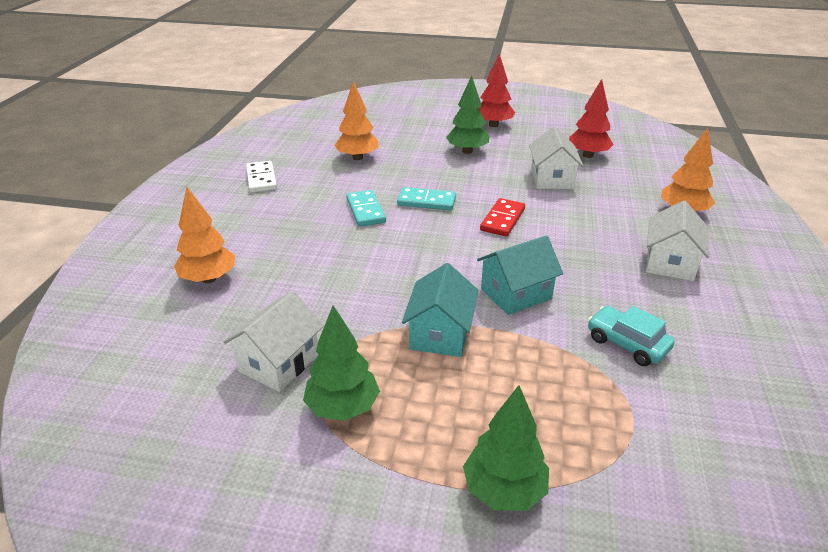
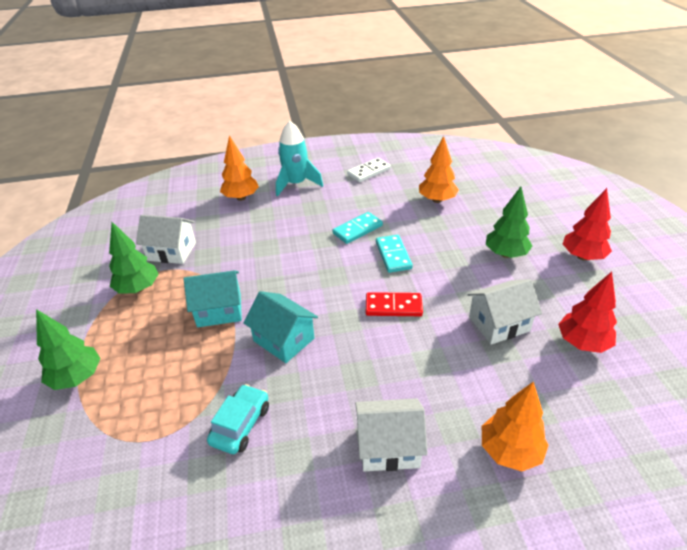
camera: 70 degrees right, 5 degrees up
(228, 230) = (296, 184): none -> turquoise rocket

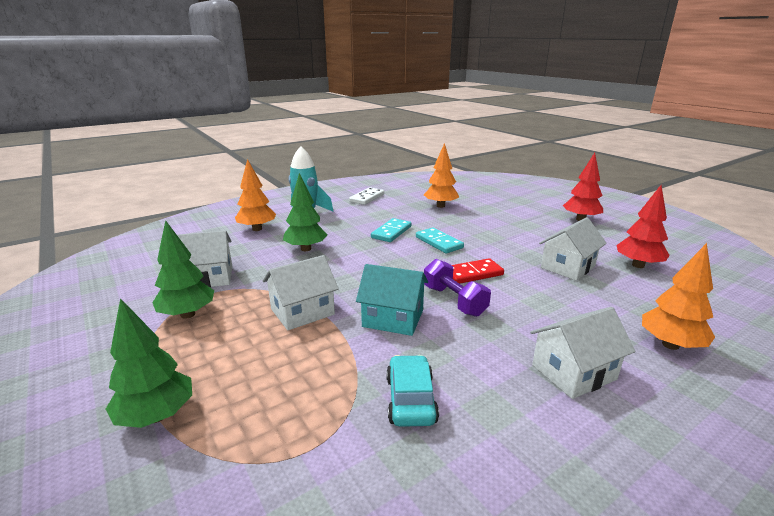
camera: 25 degrees left, 15 degrees down
(219, 310) = (302, 311): turquoise house -> white house
(349, 335) = (454, 301): none -> purple dumbbell
(505, 254) = (526, 227): green tree -> green tree (306, 249)

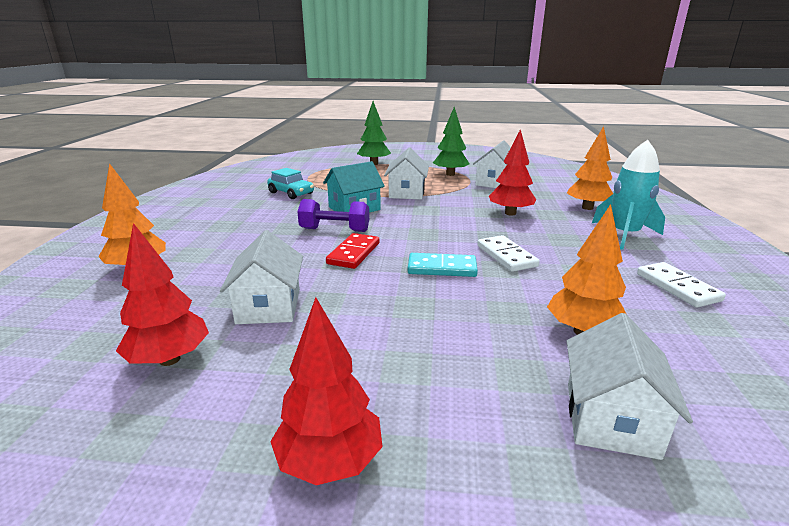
camera: 130 degrees right, 0 degrees up
(306, 249) = (510, 213): green tree -> red tree
(391, 232) = (506, 256): turquoise domino -> white domino
(573, 372) = (213, 228): white house -> white house (610, 419)

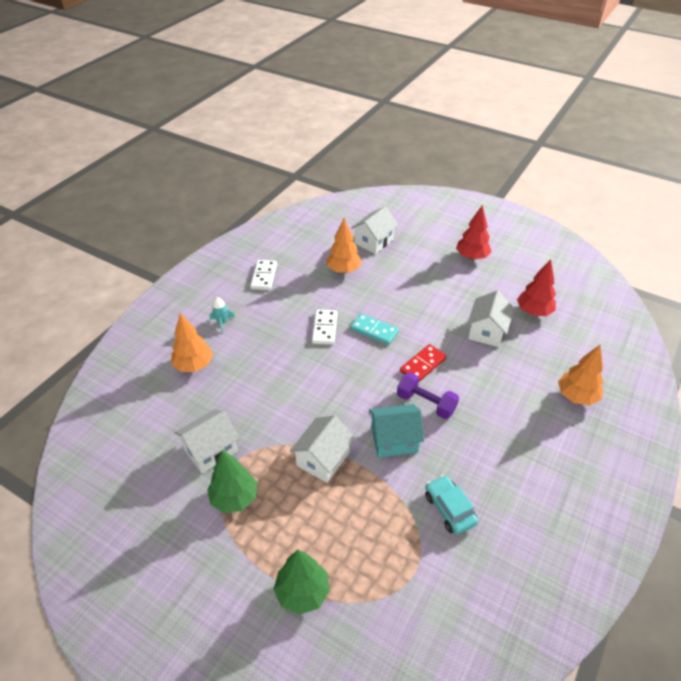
camera: 155 degrees left, 20 degrees up
(510, 213) = (265, 379): red tree -> none
(624, 235) = (222, 323): turquoise rocket -> turquoise rocket, size x0.50

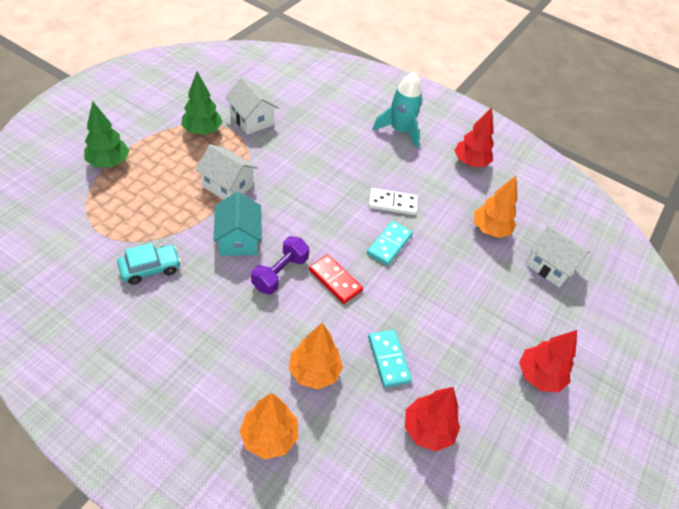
camera: 85 degrees right, 5 degrees up
(194, 365) = (346, 112): orange tree -> orange tree (314, 371)
(222, 323) = (399, 130): turquoise rocket -> turquoise rocket, size x2.01
(264, 276) = (470, 163): white domino -> red tree
(487, 331) = (388, 359): white house -> turquoise domino

